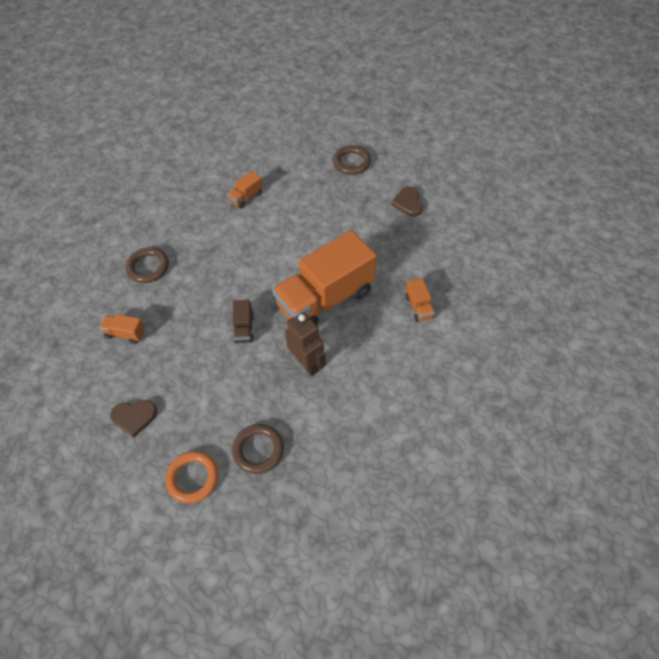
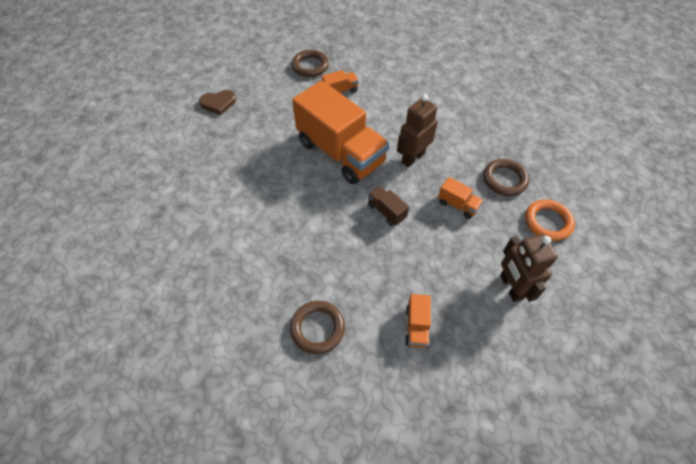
camera: 100 degrees left, 0 degrees up
(134, 417) = (511, 287): brown heart -> brown robot
(244, 328) = (386, 211): brown truck -> brown truck turned 120 degrees counterclockwise
(246, 197) = (201, 242): orange truck -> orange truck (458, 205)
(351, 162) = (154, 150): brown ring -> brown ring (310, 66)

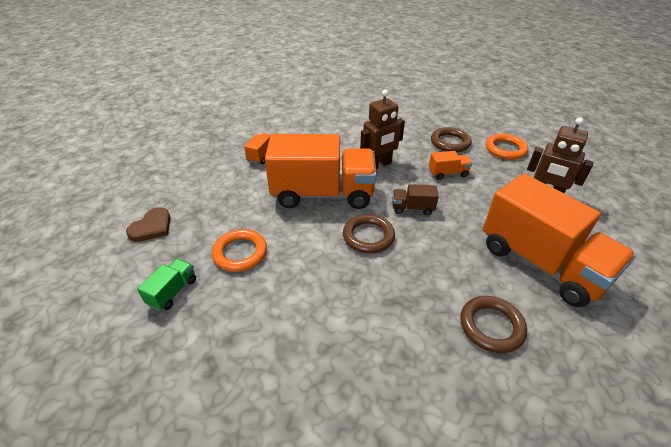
camera: 45 degrees left, 15 degrees down
(185, 155) = (173, 291): none -> green truck
(242, 158) = (240, 253): none -> orange ring
(310, 66) = (211, 153): brown ring -> brown ring (368, 236)
(413, 157) = (378, 165): brown robot -> brown robot turned 120 degrees counterclockwise
(416, 326) = (541, 263): orange truck -> orange truck, size x2.47

